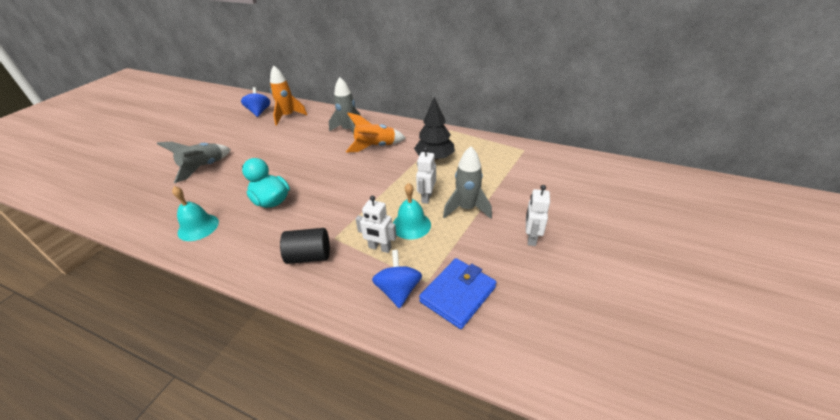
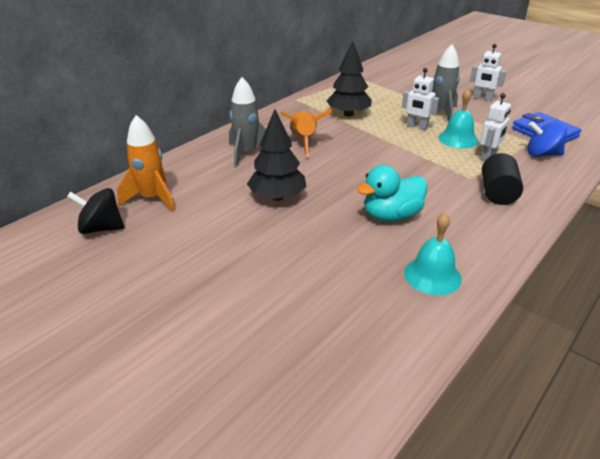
camera: 75 degrees left, 5 degrees down
(204, 168) = (268, 283): grey rocket -> none
(259, 112) = (101, 228): blue spinning top -> black spinning top
(293, 152) = (277, 197): none -> black tree

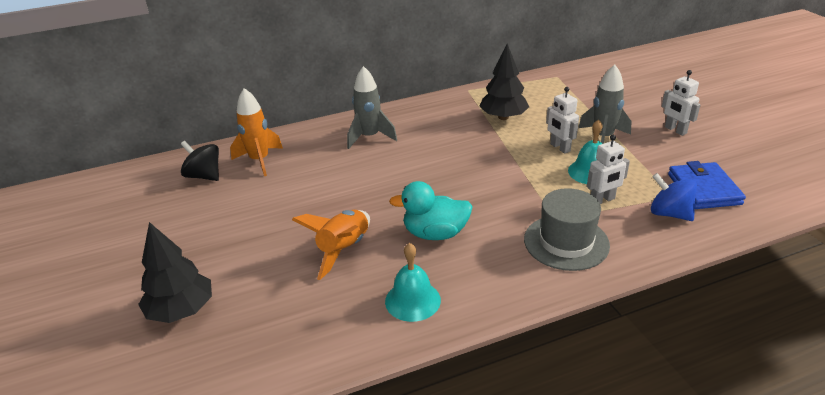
camera: 30 degrees right, 0 degrees up
(277, 197) = (355, 186): black tree -> black tree (181, 310)
(303, 141) = (431, 136): orange rocket -> orange rocket (344, 250)
(497, 193) = (566, 242): black cylinder -> grey hat

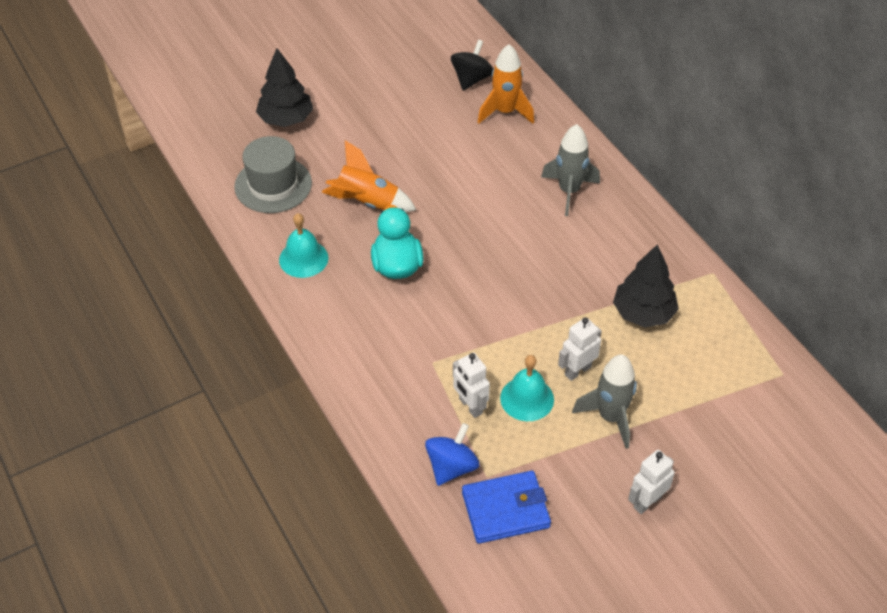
camera: 80 degrees right, 15 degrees up
(566, 242) = (392, 370): grey hat -> grey hat (273, 185)

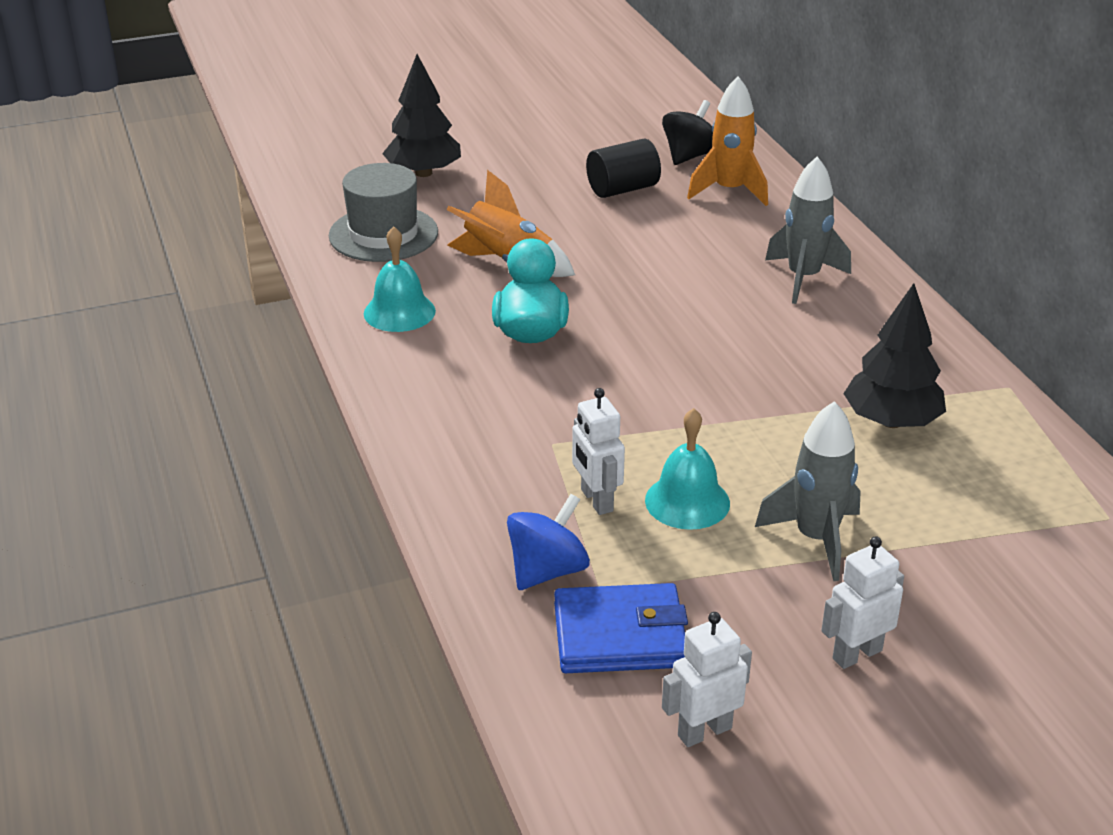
camera: 10 degrees right, 15 degrees down
(431, 119) = (622, 189): none -> black cylinder
(577, 370) = (774, 477): white robot -> white robot (704, 731)

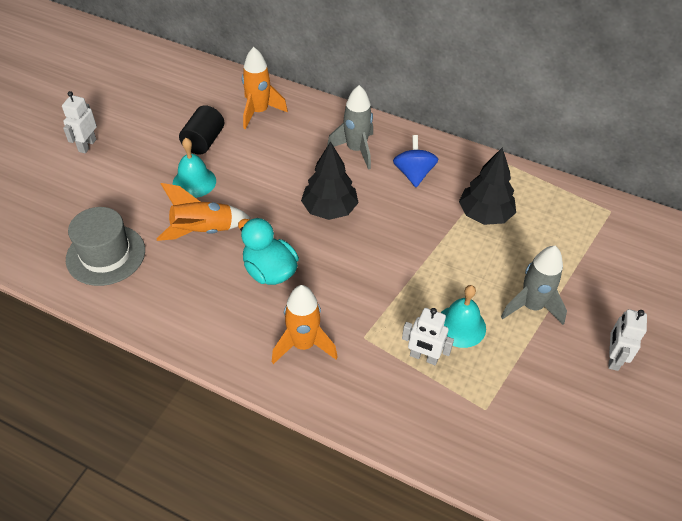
camera: 45 degrees left, 15 degrees up
(399, 312) = (183, 305): turquoise bell -> turquoise bell (194, 182)
(424, 173) = (75, 194): black tree -> black tree (329, 209)
(475, 411) = (303, 345): none -> orange rocket
(547, 571) = (452, 418): blue spinning top -> blue spinning top (413, 174)
(620, 635) = (523, 429): blue wallet -> none
(689, 156) = (212, 98): black spinning top -> none
(704, 731) = (611, 452): white robot -> white robot (87, 145)

